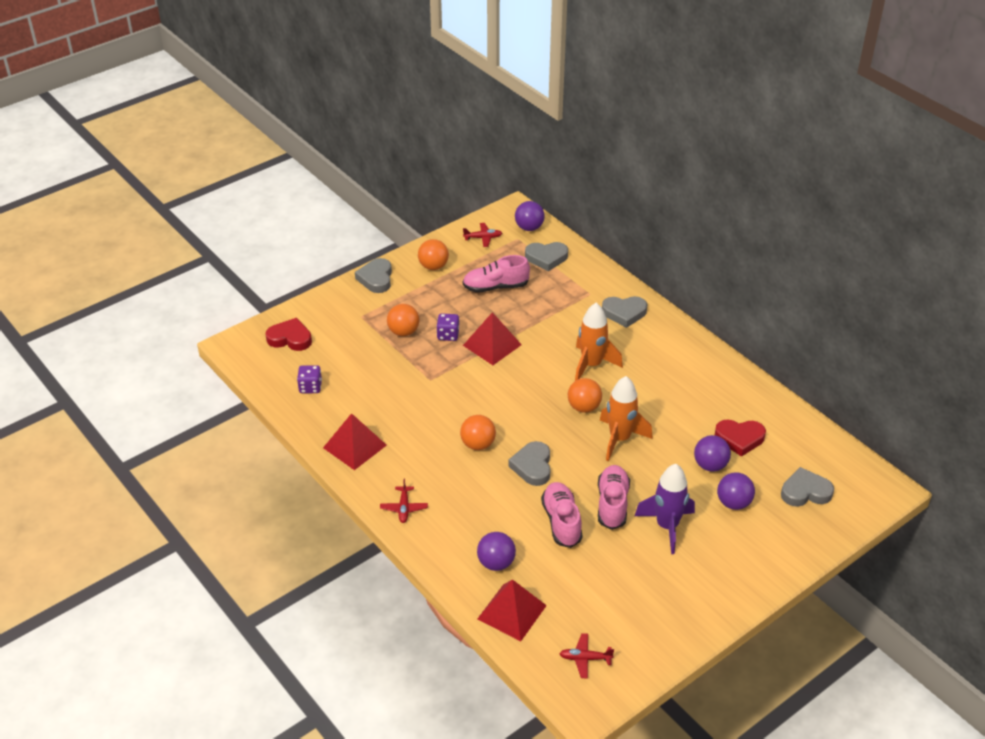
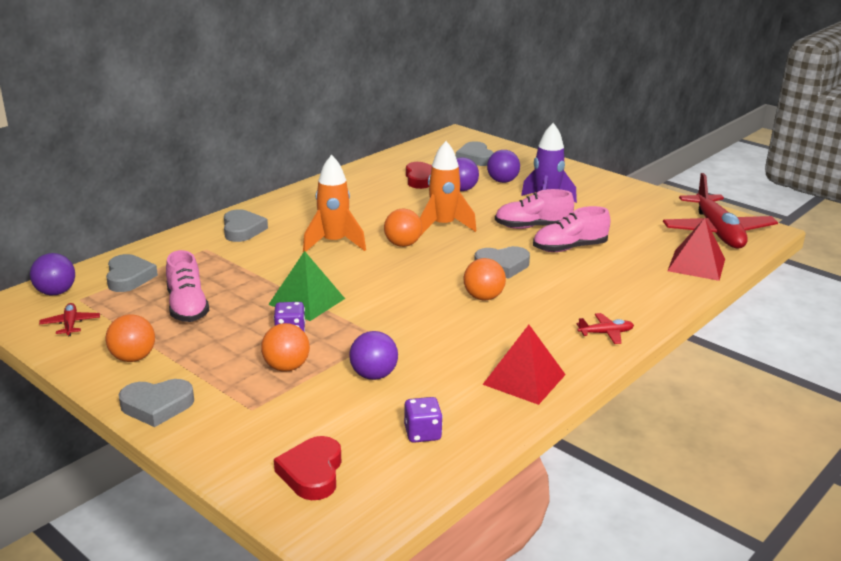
camera: 100 degrees left, 15 degrees down
(492, 345) = (307, 301): red pyramid -> green pyramid
(496, 563) = (644, 276): purple ball -> purple ball (374, 375)
(585, 658) = (717, 232): red plane -> red plane, size x2.41

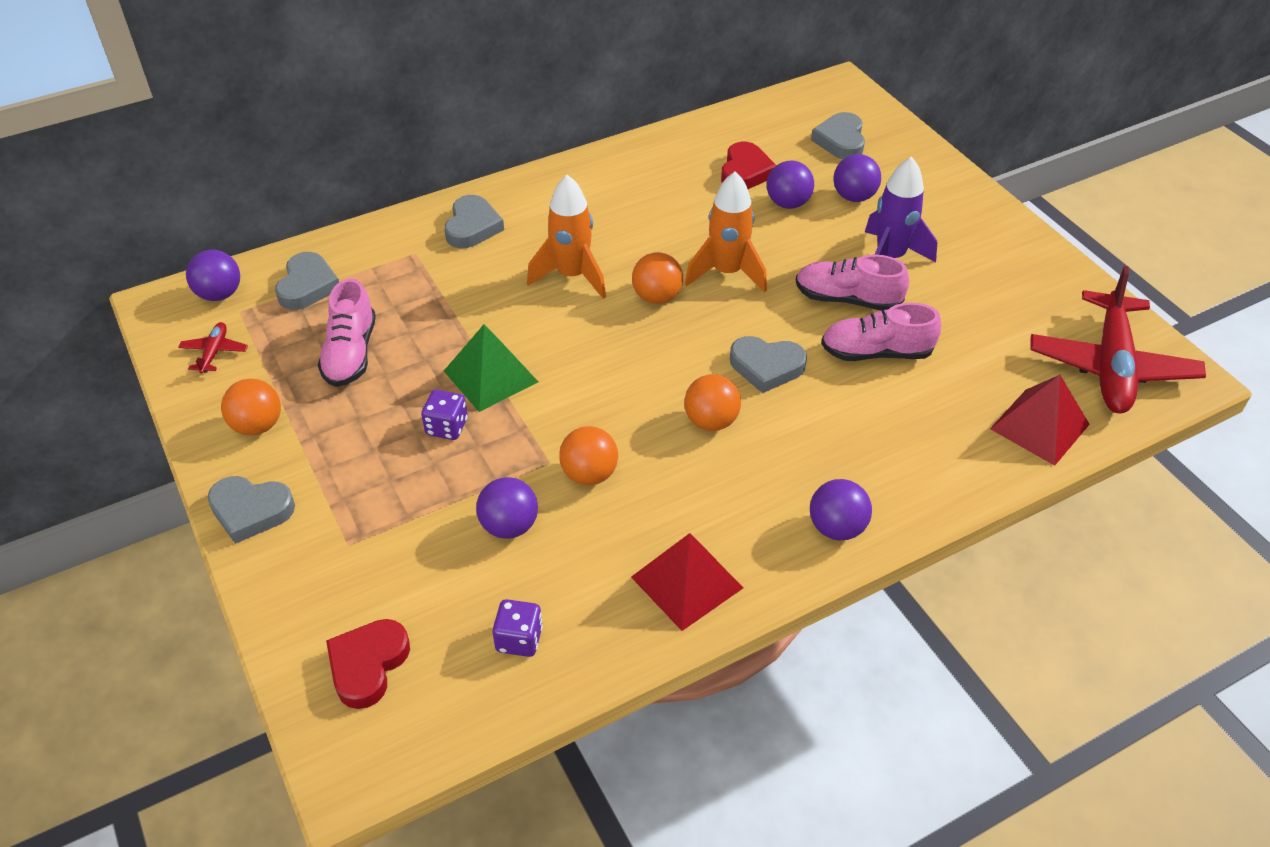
camera: 20 degrees right, 20 degrees up
(286, 367) = (416, 485): orange ball -> orange ball (589, 474)
(606, 333) = (836, 528): red plane -> purple ball

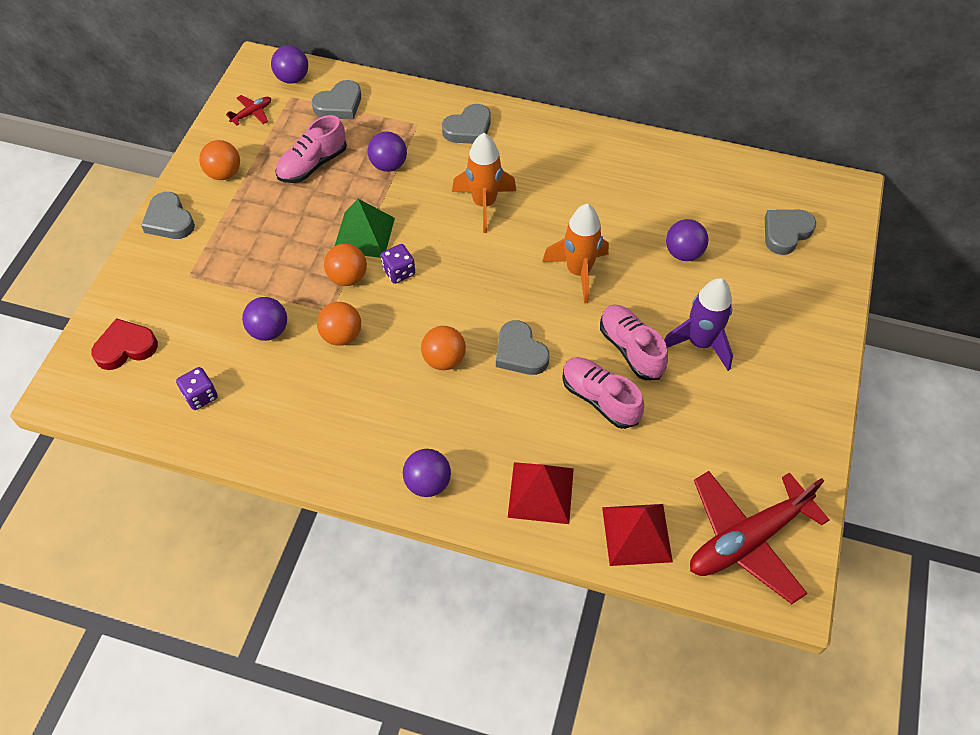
camera: 45 degrees right, 10 degrees up
(447, 427) = (307, 247): purple dice -> purple dice (399, 272)
(657, 297) = (515, 256): orange ball -> orange ball (348, 277)
(687, 582) = (312, 440): red pyramid -> red pyramid (541, 492)
(745, 172) = (685, 209): red heart -> none
(854, 197) = (736, 281): purple ball -> purple ball (388, 165)

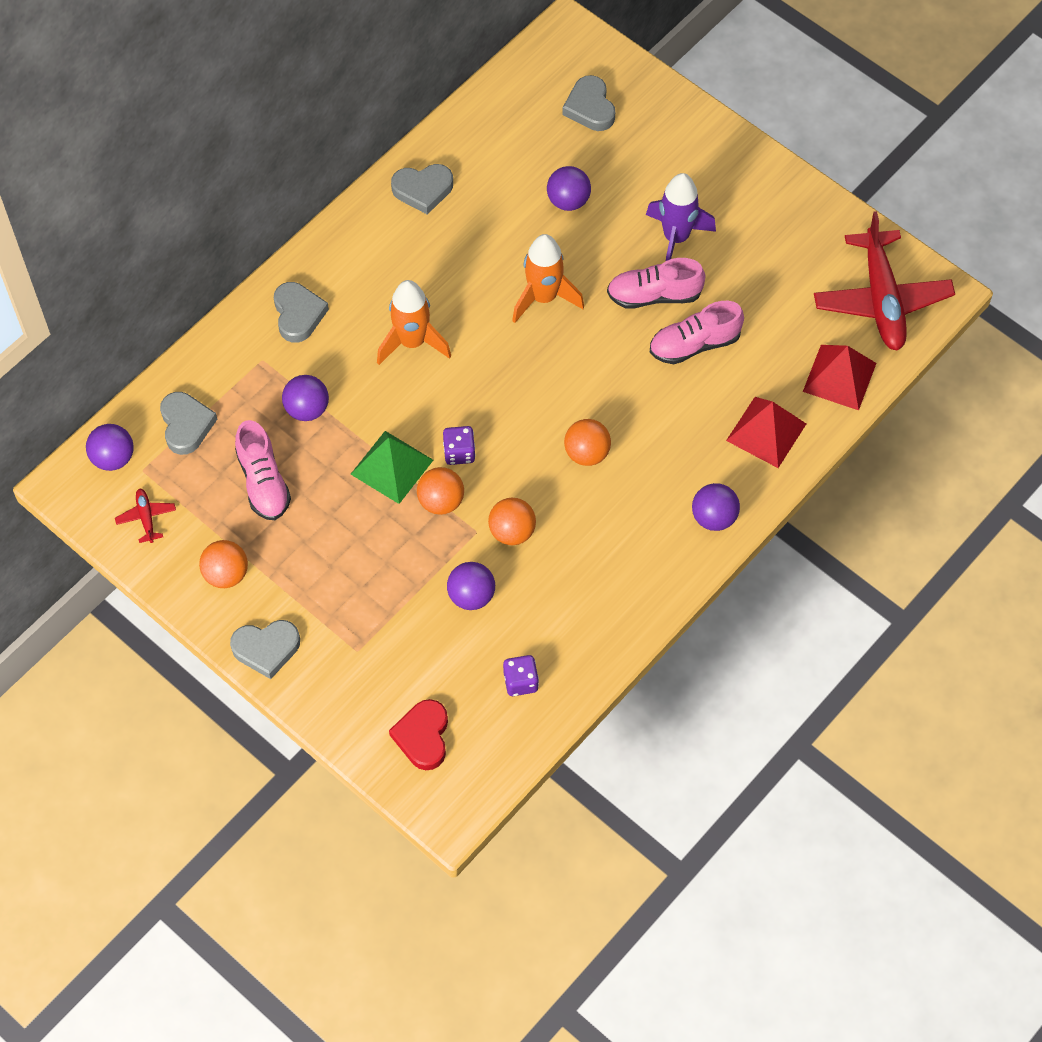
camera: 65 degrees left, 5 degrees up
(520, 352) = (611, 386): grey heart -> grey heart (423, 190)

